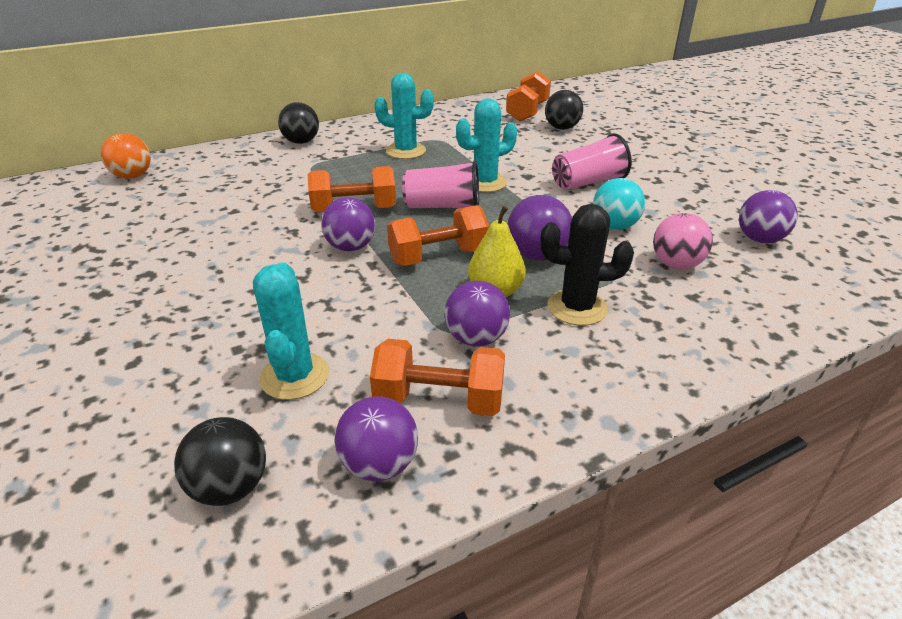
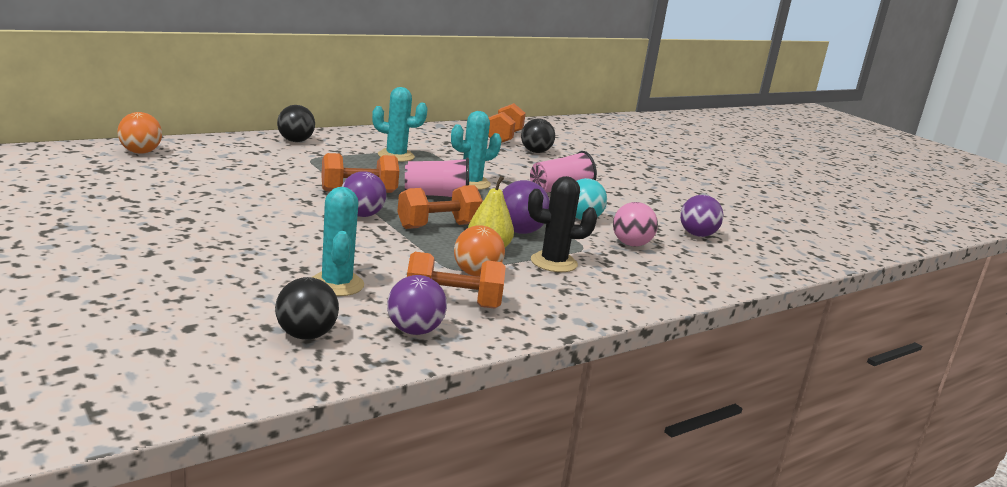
camera: 10 degrees left, 15 degrees down
(476, 338) = (476, 274): purple ball -> orange ball

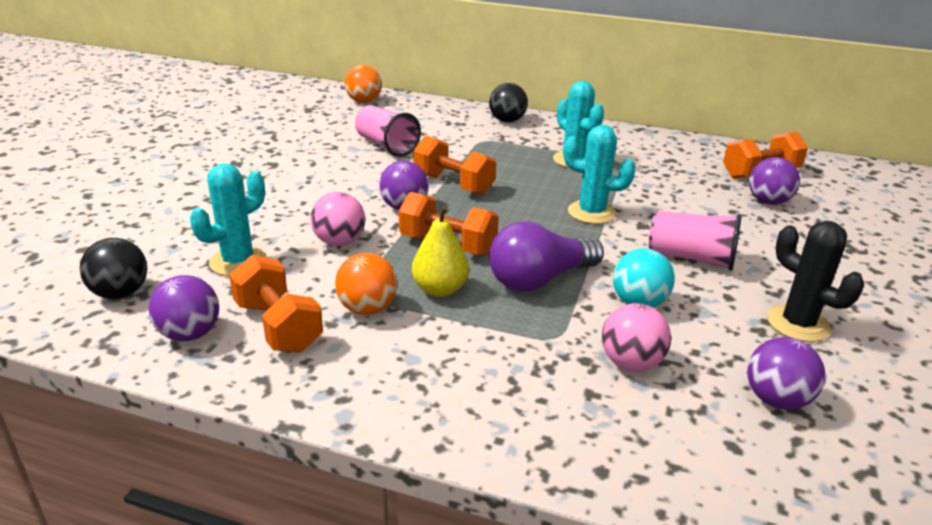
camera: 55 degrees right, 10 degrees up
(372, 248) = (339, 242): none -> pink ball
(437, 196) = (520, 213): pink cup -> pink cup (386, 146)
(535, 152) = (768, 202): black ball -> purple ball
(553, 262) = (475, 337): black cactus -> black cactus (797, 324)

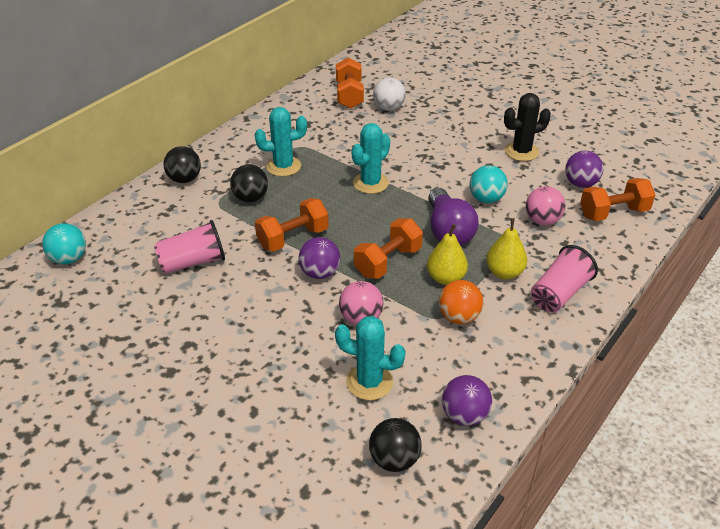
camera: 70 degrees left, 10 degrees up
(238, 261) = (369, 382): turquoise cactus -> turquoise cactus turned 45 degrees counterclockwise
(278, 326) = (467, 365): orange dumbbell -> orange dumbbell (613, 213)
(364, 101) = (69, 259): orange ball -> turquoise ball
(479, 337) = (504, 272): none -> yellow pear
(503, 153) = (250, 198): none -> black ball
(691, 258) = (444, 162): pink cup -> pink cup (559, 293)
(768, 202) = (389, 108): purple ball -> white ball

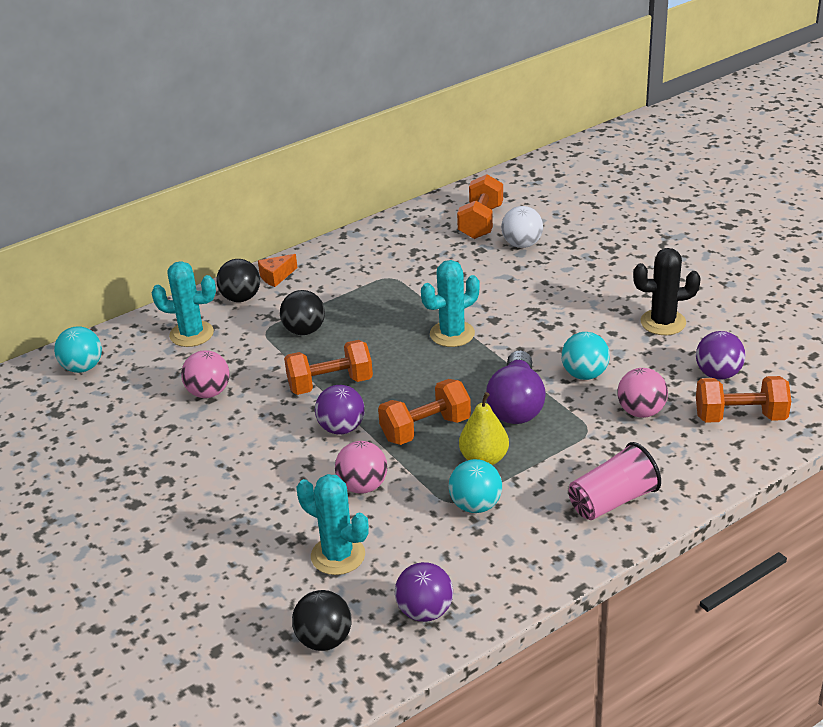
camera: 20 degrees right, 5 degrees down
(193, 262) = (208, 392): pink cup -> pink ball
(206, 158) = (276, 276): none -> orange cheese
(283, 166) = (359, 299): turquoise cactus -> turquoise cactus (191, 334)
(459, 317) = (475, 505): orange ball -> turquoise ball
(504, 272) = (558, 465): yellow pear -> none

